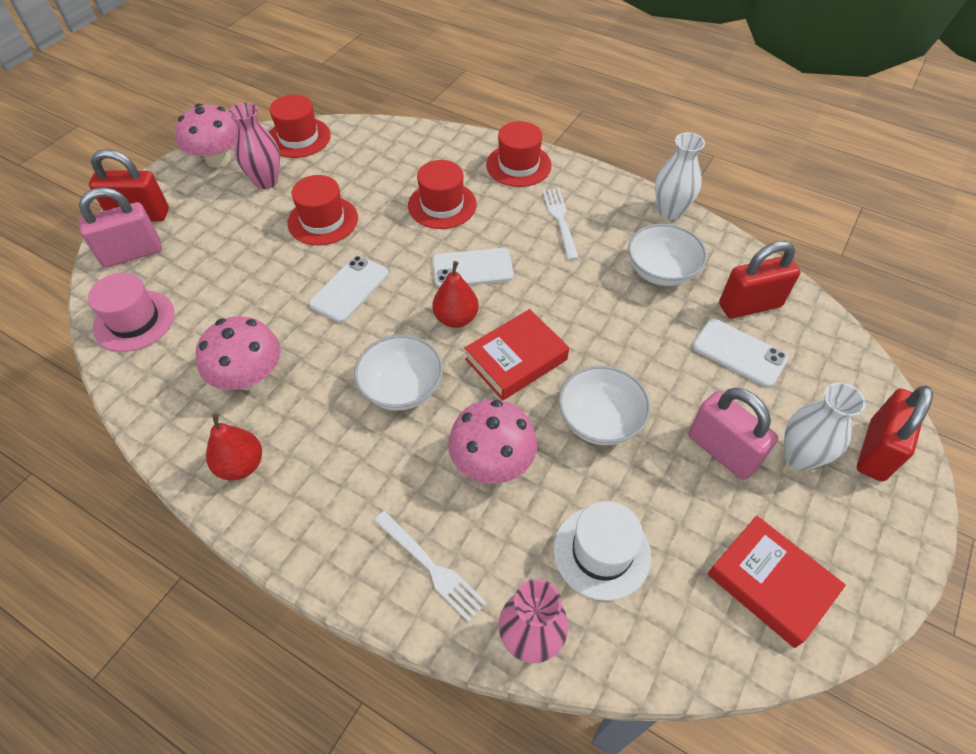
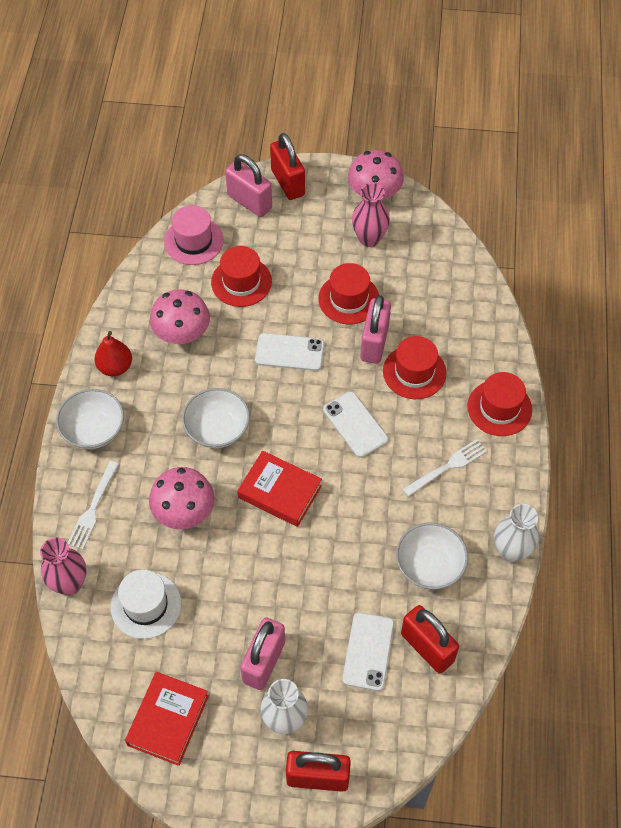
camera: 65 degrees right, 5 degrees up
(299, 138) = (433, 232): red hat -> red hat (241, 282)
(388, 220) = (374, 343): none -> pink padlock
(456, 318) = (298, 435): red pear -> none
(599, 420) = (251, 569): white bowl -> white bowl (94, 430)

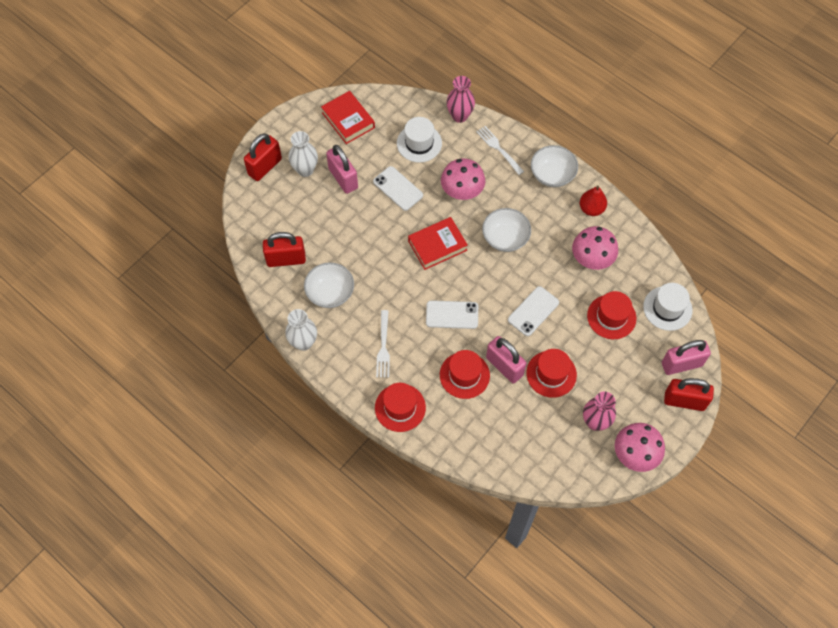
camera: 125 degrees right, 5 degrees up
(193, 241) = (667, 308): pink hat -> white hat
(368, 651) = (308, 230): white phone -> white phone (398, 188)

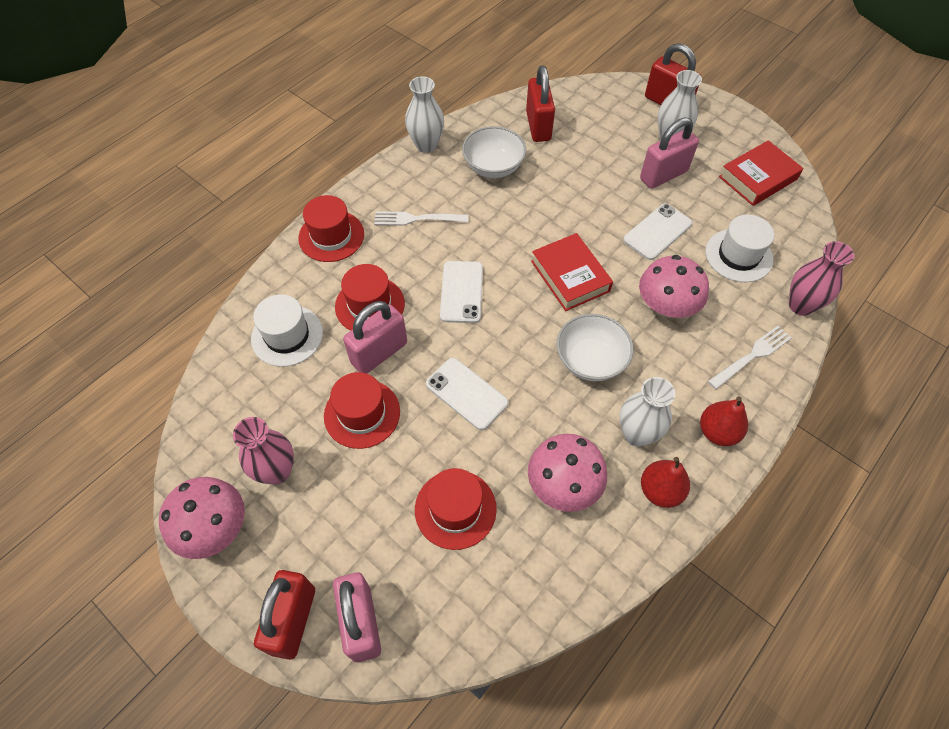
camera: 90 degrees right, 5 degrees down
(552, 175) = (717, 432): white bowl -> red pear
(556, 217) = (637, 434): none -> white vase
(667, 308) = (471, 608): white hat -> white hat (287, 336)

